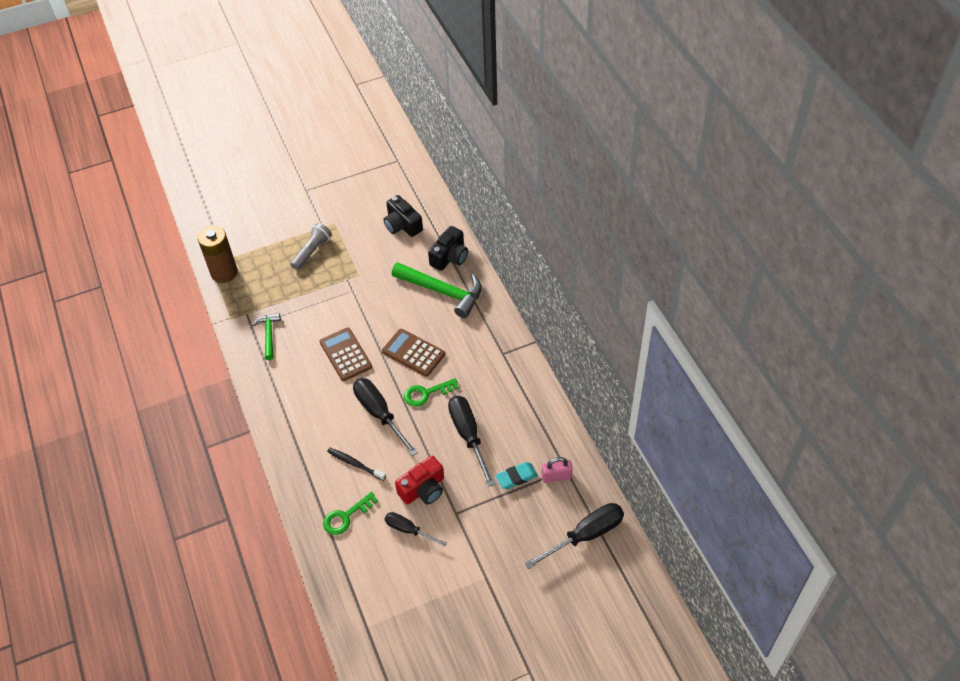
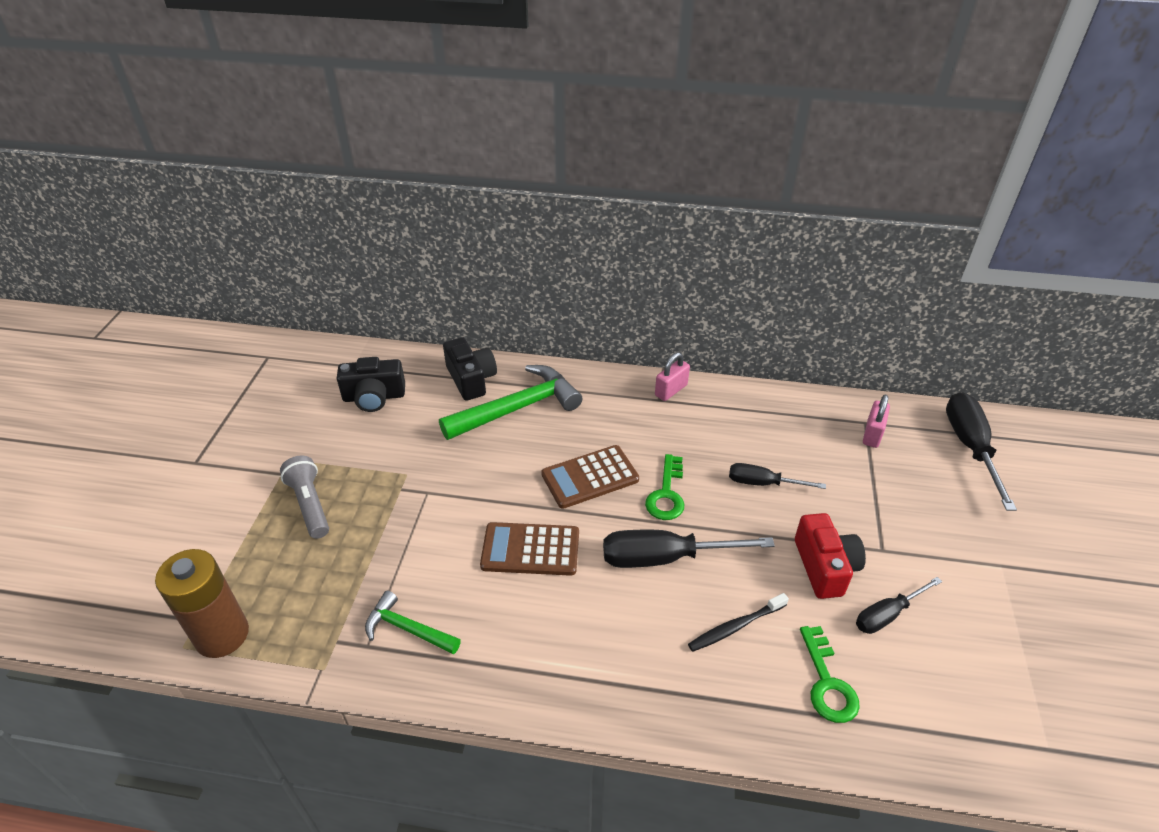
camera: 60 degrees left, 10 degrees down
(468, 435) = (762, 483): black screwdriver -> black screwdriver, size x0.61
(516, 355) = (671, 390): none -> pink padlock
(516, 477) = (854, 468): turquoise eraser -> none

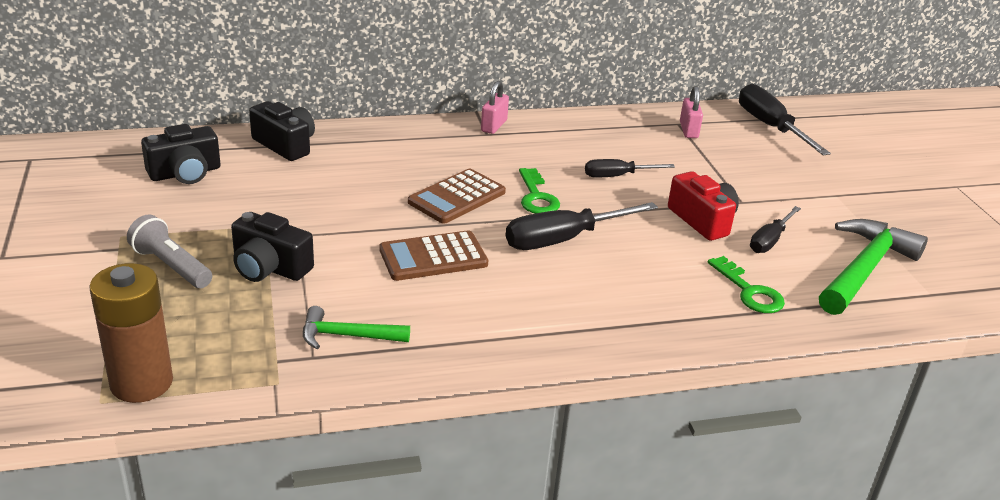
camera: 25 degrees left, 10 degrees down
(385, 526) = (269, 267): none -> black camera
(517, 408) = (350, 159): green hammer -> green hammer (864, 269)
(735, 627) = (653, 272): black toothbrush -> none

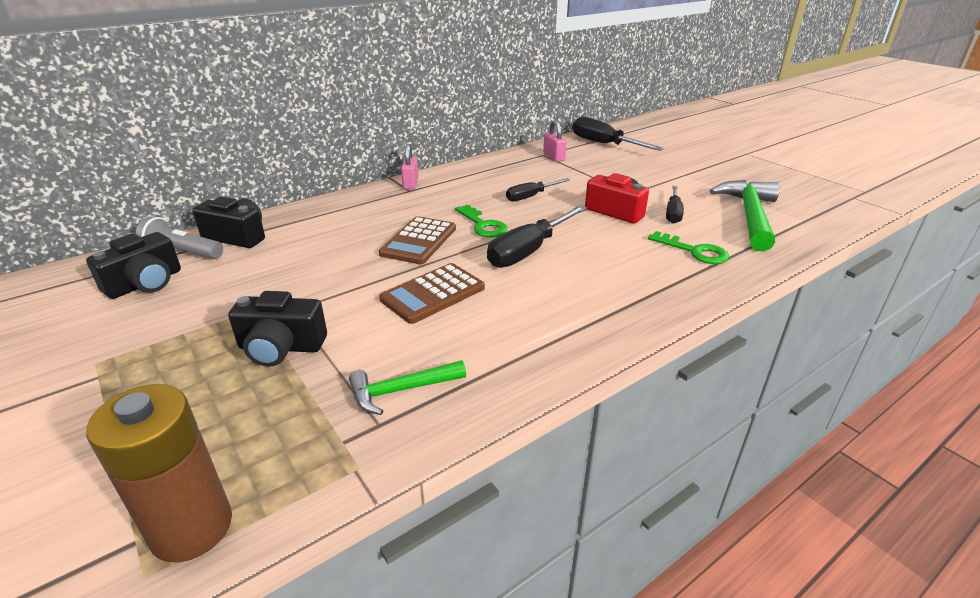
camera: 20 degrees left, 0 degrees up
(171, 266) = (170, 377): grey flashlight -> grey flashlight (183, 252)

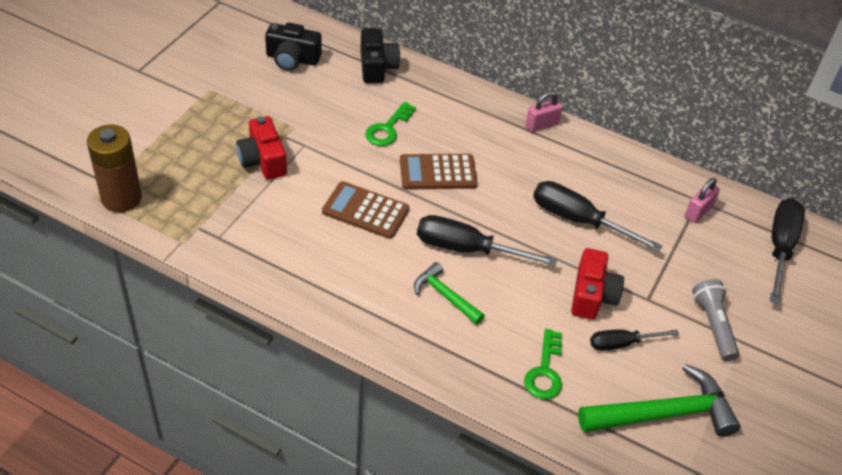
camera: 60 degrees right, 15 degrees up
(183, 252) = (338, 52): grey flashlight -> grey flashlight (713, 326)
(281, 347) = (263, 160): black camera -> red camera
(401, 390) = (252, 236): green hammer -> green hammer (445, 296)
(483, 225) = (493, 204): green key -> green key (387, 129)
(530, 196) = (578, 220): black screwdriver -> black screwdriver, size x1.65

